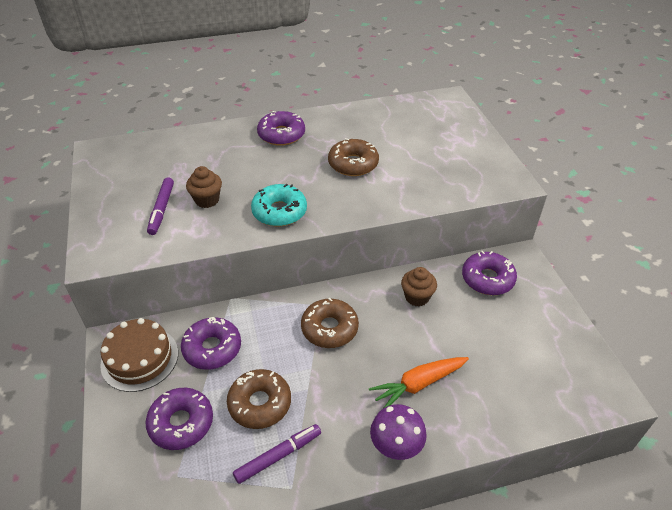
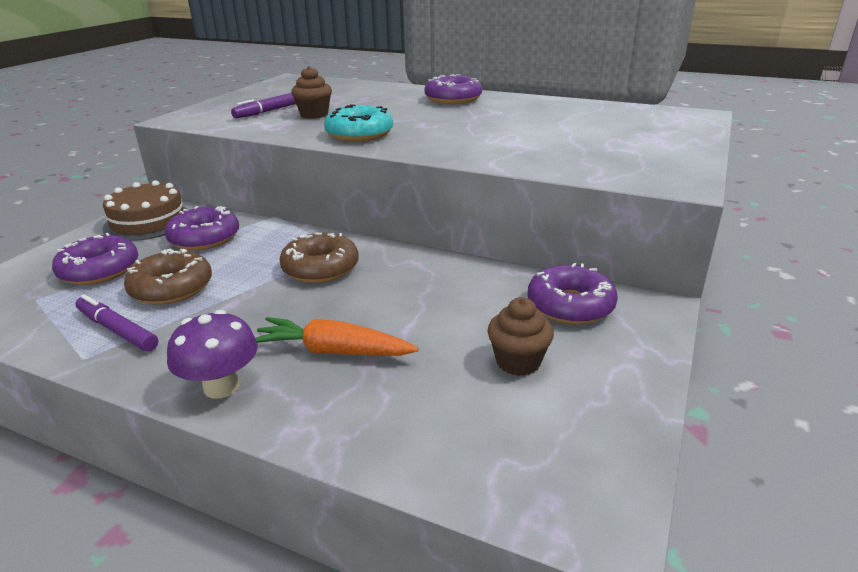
camera: 40 degrees right, 15 degrees down
(278, 456) = (117, 330): purple marker -> purple marker turned 150 degrees counterclockwise
(353, 164) = (491, 127): brown donut -> none
(417, 297) = (452, 284): brown cupcake -> brown cupcake (518, 362)

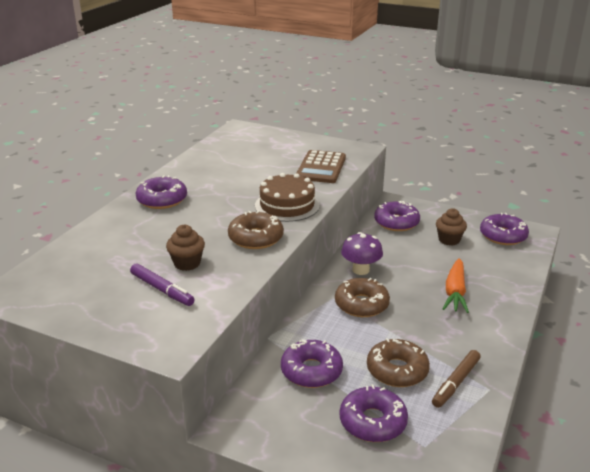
camera: 90 degrees left, 0 degrees up
(117, 330) = (455, 383): purple marker -> brown marker
(148, 222) = (272, 418): brown cake -> brown cake (287, 205)
(221, 386) = (496, 326): purple mushroom -> purple mushroom (361, 270)
(359, 134) = (256, 238): turquoise donut -> brown donut
(557, 449) = (503, 236): none -> purple donut
(579, 159) = (321, 167): none -> brown calculator

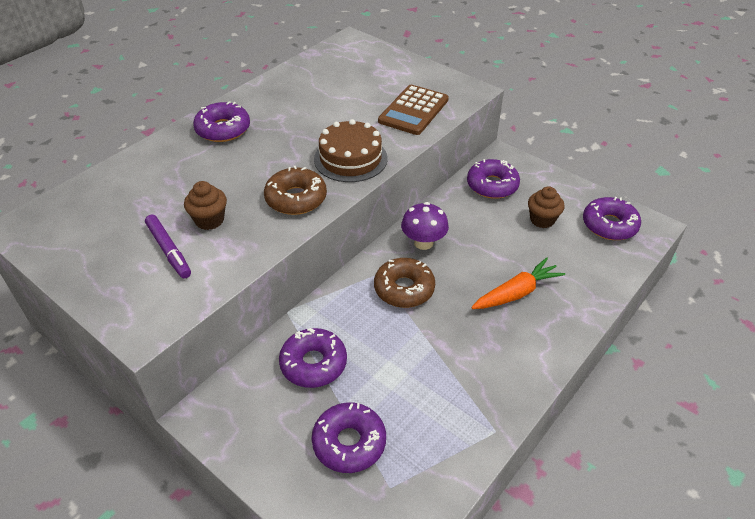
camera: 15 degrees right, 15 degrees up
(397, 370) = (404, 383): brown donut -> none
(455, 292) = (516, 293): orange carrot -> orange carrot turned 150 degrees counterclockwise
(455, 383) = (461, 414): brown marker -> none

